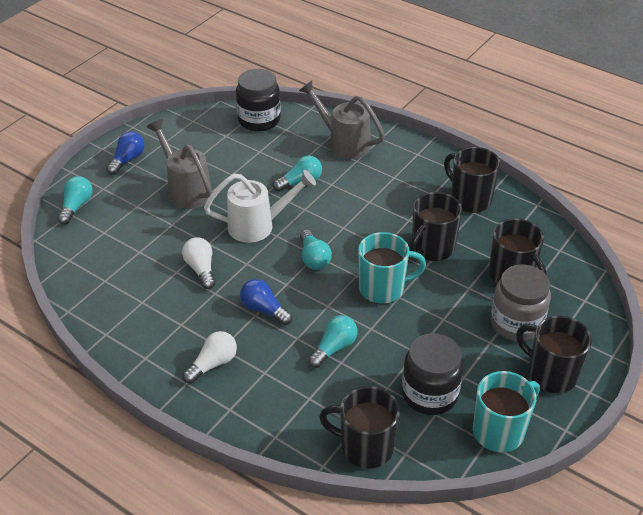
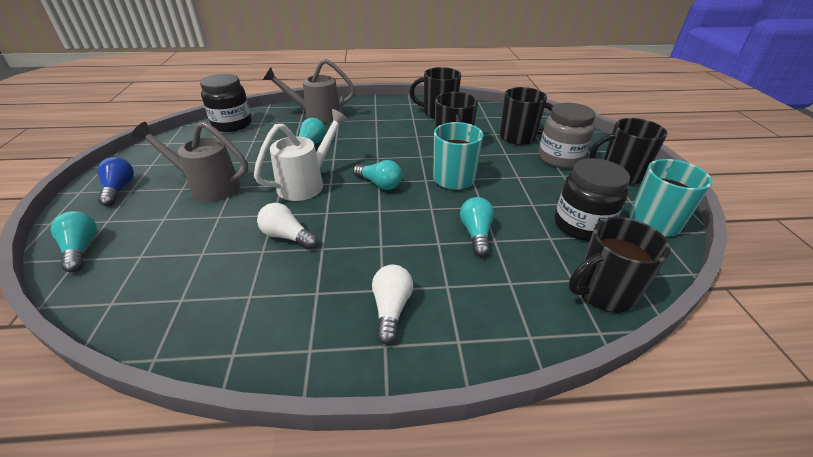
camera: 40 degrees left, 5 degrees down
(264, 309) = (384, 237): blue light bulb -> none

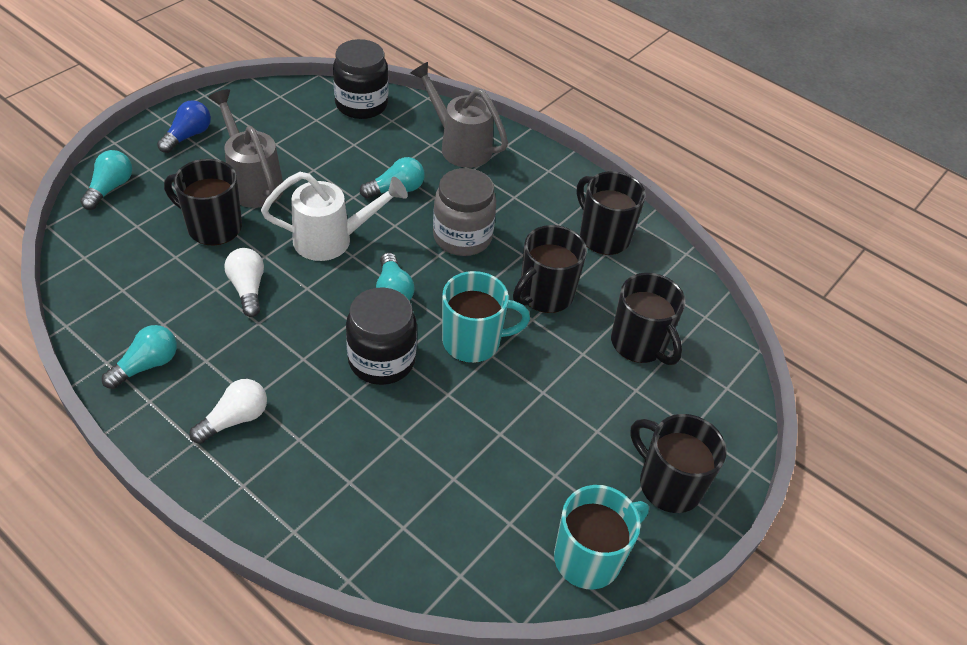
camera: 40 degrees right, 10 degrees up
(476, 234) = (395, 415): turquoise light bulb -> turquoise light bulb (147, 365)
(559, 158) = (635, 409): grey jar -> grey jar (462, 237)
(581, 225) = (507, 494): black jar -> black jar (381, 360)
(603, 292) = (409, 559): black mug -> black mug (213, 227)

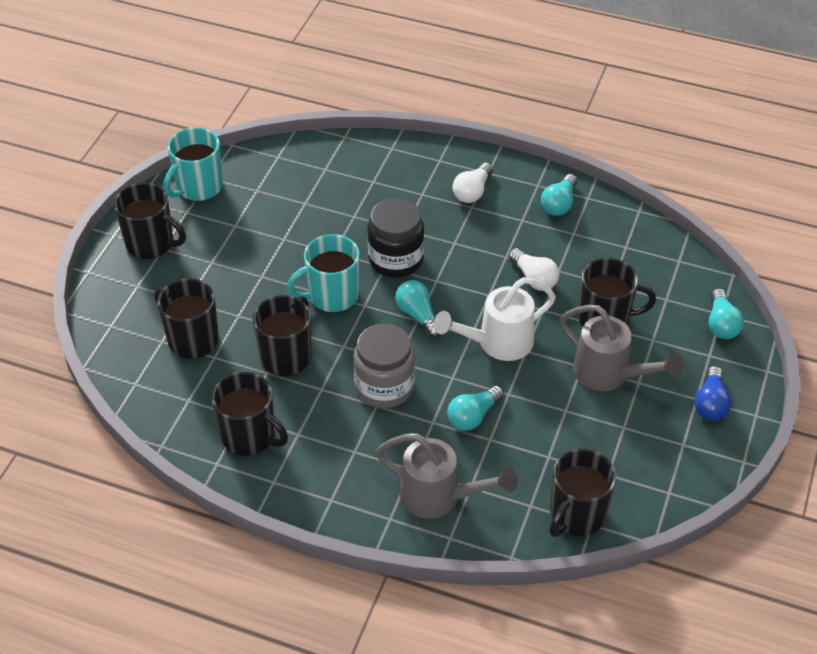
camera: 165 degrees right, 0 degrees up
(361, 104) = (576, 515): black jar -> black mug

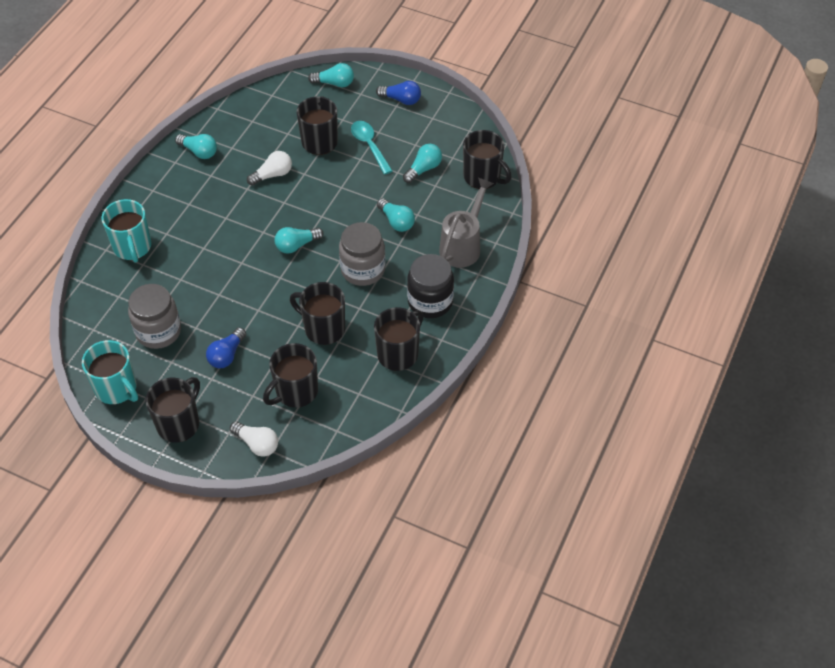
camera: 85 degrees left, 5 degrees up
(245, 271) = (227, 355): none -> blue light bulb
(277, 208) = (158, 331): none -> grey jar
(332, 296) = (266, 297): turquoise mug -> turquoise mug (132, 247)
(396, 259) = (236, 255): black jar -> black jar (430, 301)
(472, 192) = (172, 201): white light bulb -> white light bulb (257, 444)
(497, 343) = (331, 202): white watering can -> none
(577, 440) = (423, 169): none -> turquoise light bulb
(609, 374) = (369, 146): grey watering can -> turquoise spoon

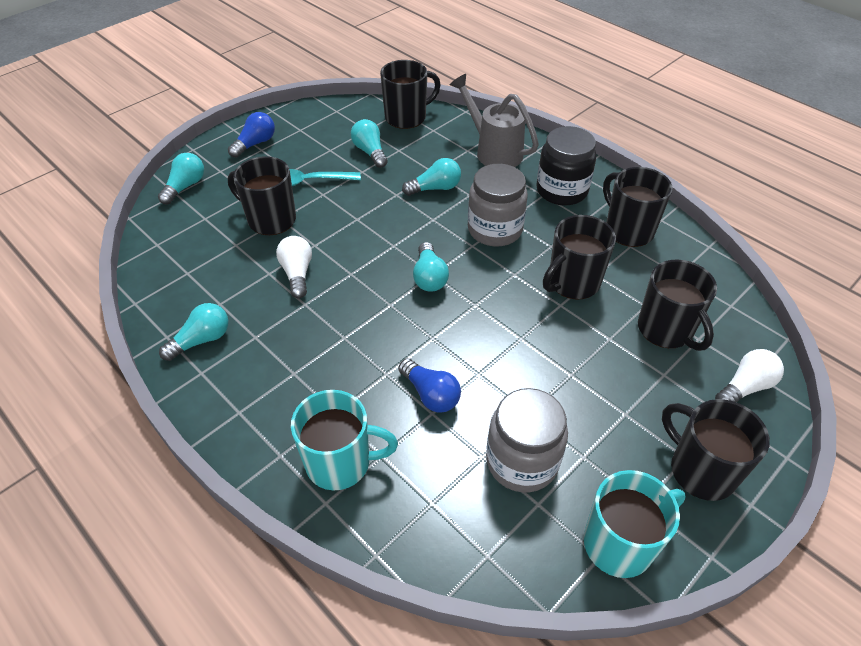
camera: 70 degrees left, 5 degrees down
(227, 355) = (589, 387): blue light bulb -> blue light bulb (430, 394)

